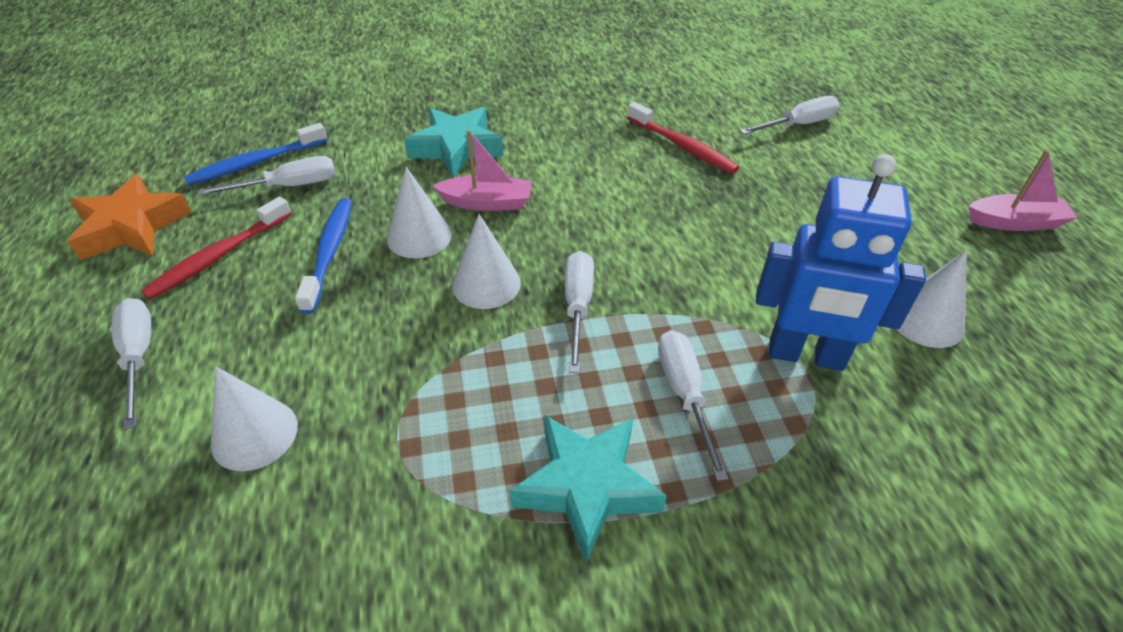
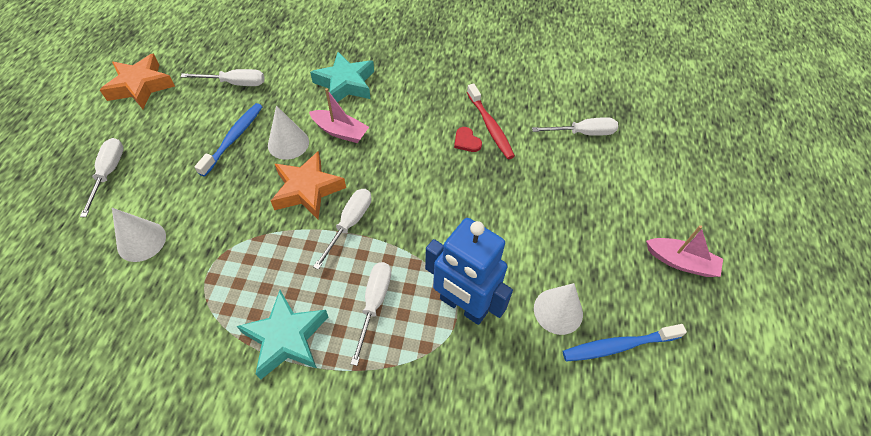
camera: 20 degrees right, 10 degrees up
(218, 256) = (175, 121): red toothbrush -> none
(256, 162) = (225, 60): blue toothbrush -> blue toothbrush (618, 345)
(486, 284) = (307, 189): white cone -> orange star
(665, 169) = (466, 141): none -> red heart

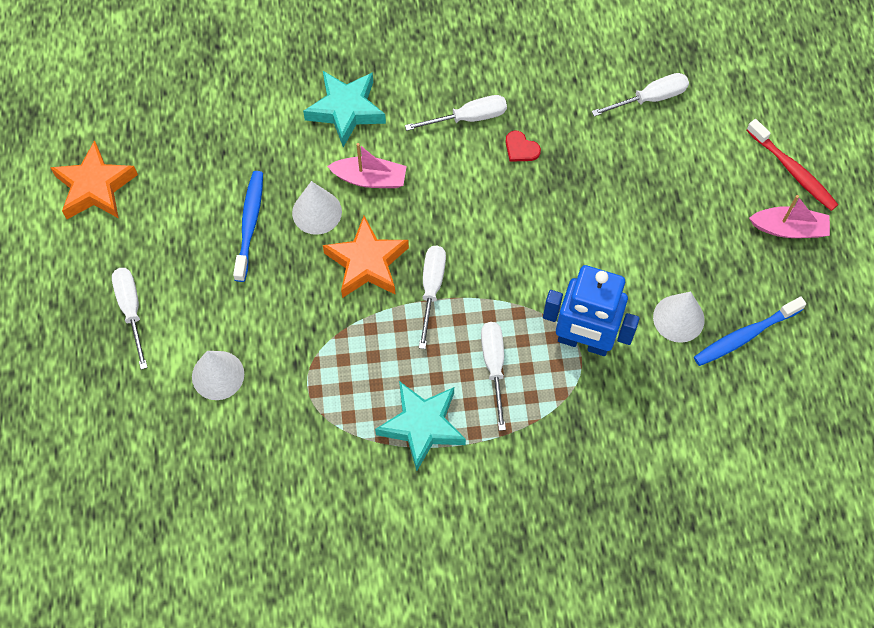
camera: 15 degrees left, 10 degrees up
(235, 83) = (210, 149): white screwdriver -> white screwdriver (468, 118)
(490, 126) = (541, 120): red toothbrush -> red toothbrush (792, 170)

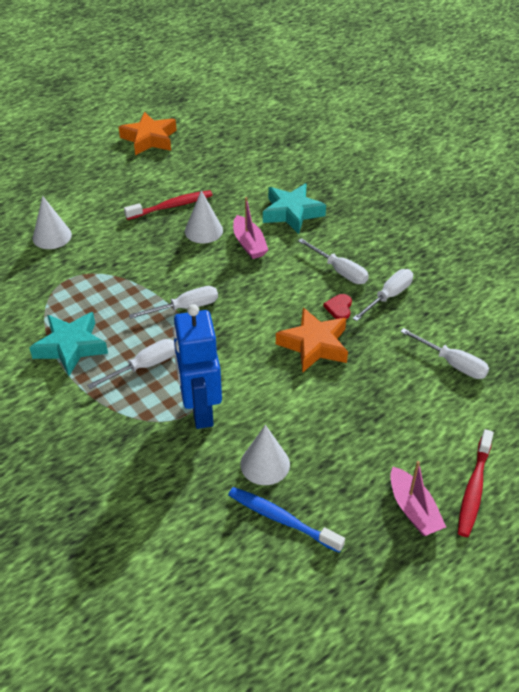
camera: 60 degrees right, 20 degrees down
(131, 310) = (75, 184): white screwdriver -> white screwdriver (388, 296)
(250, 224) = (171, 206): blue toothbrush -> red toothbrush
(366, 263) = (182, 268): orange star -> orange star (314, 345)

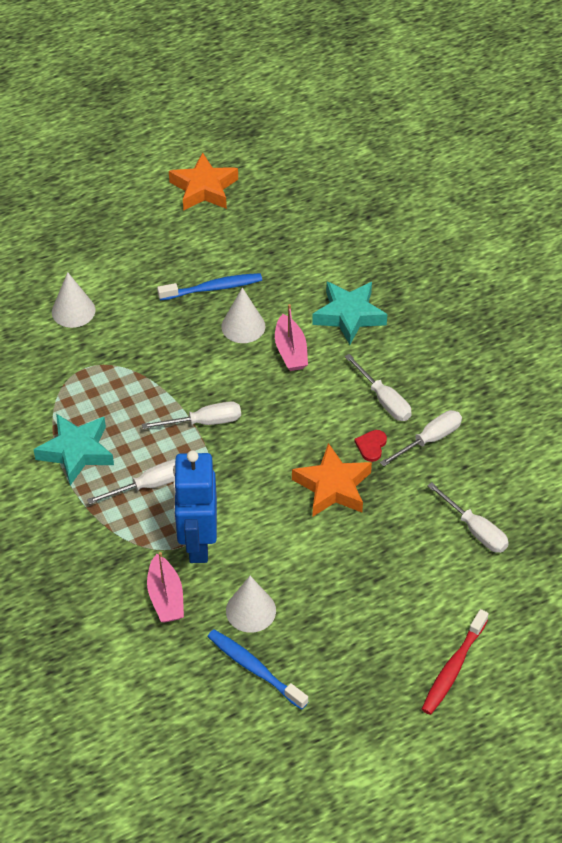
camera: 10 degrees right, 5 degrees up
(171, 206) = (213, 288): red toothbrush -> blue toothbrush
(413, 509) = (386, 679): pink boat -> pink boat (166, 597)

